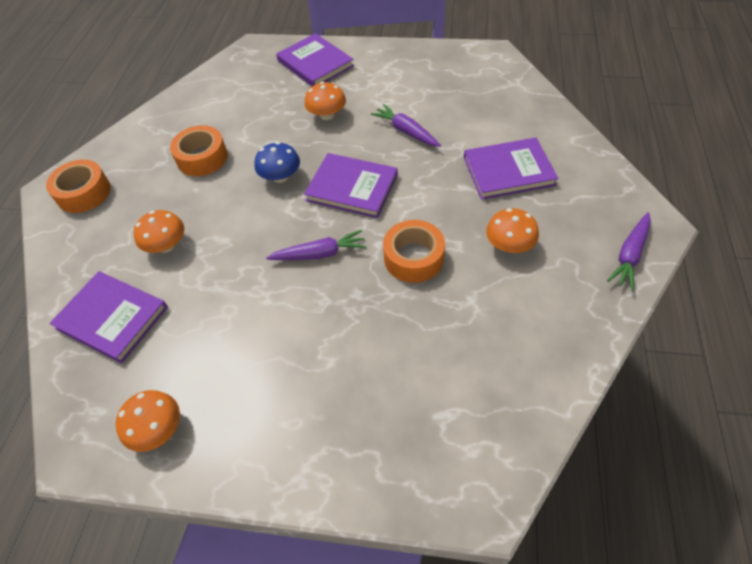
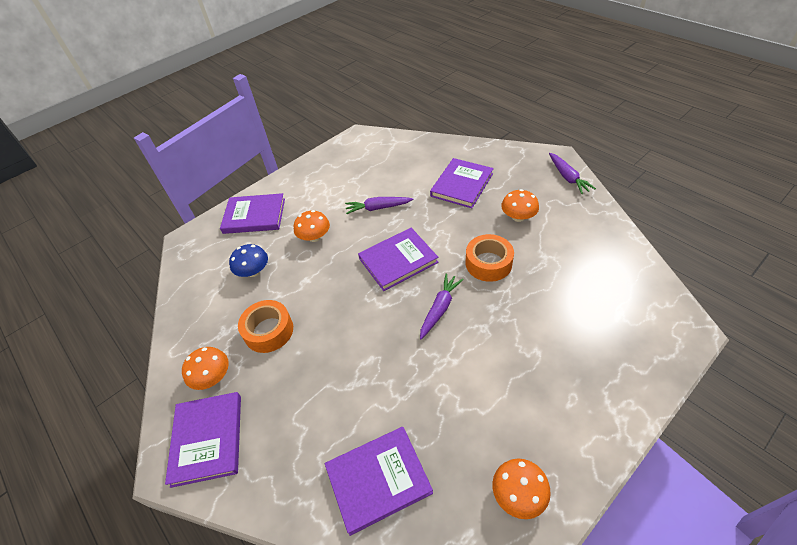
camera: 50 degrees left, 5 degrees down
(84, 193) = (207, 439): orange tape -> purple book
(166, 245) = (337, 401): orange mushroom -> orange mushroom (212, 377)
(280, 176) = (344, 293): blue mushroom -> blue mushroom (253, 271)

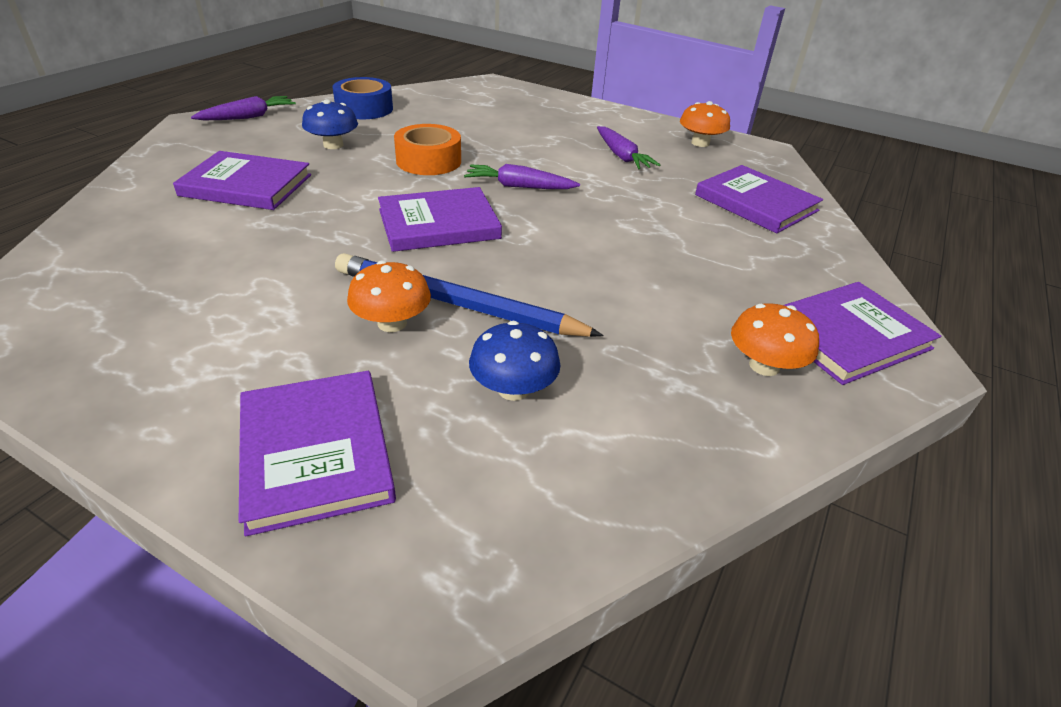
camera: 115 degrees left, 10 degrees down
(269, 331) = (639, 325): orange tape -> none
(319, 260) = (457, 303): none -> blue pencil
(378, 208) = (301, 258): purple carrot -> purple carrot (621, 156)
(398, 260) = (439, 224): purple book -> purple book turned 60 degrees counterclockwise
(518, 217) = (333, 145): orange mushroom -> blue mushroom
(592, 233) = (364, 109): none -> blue tape

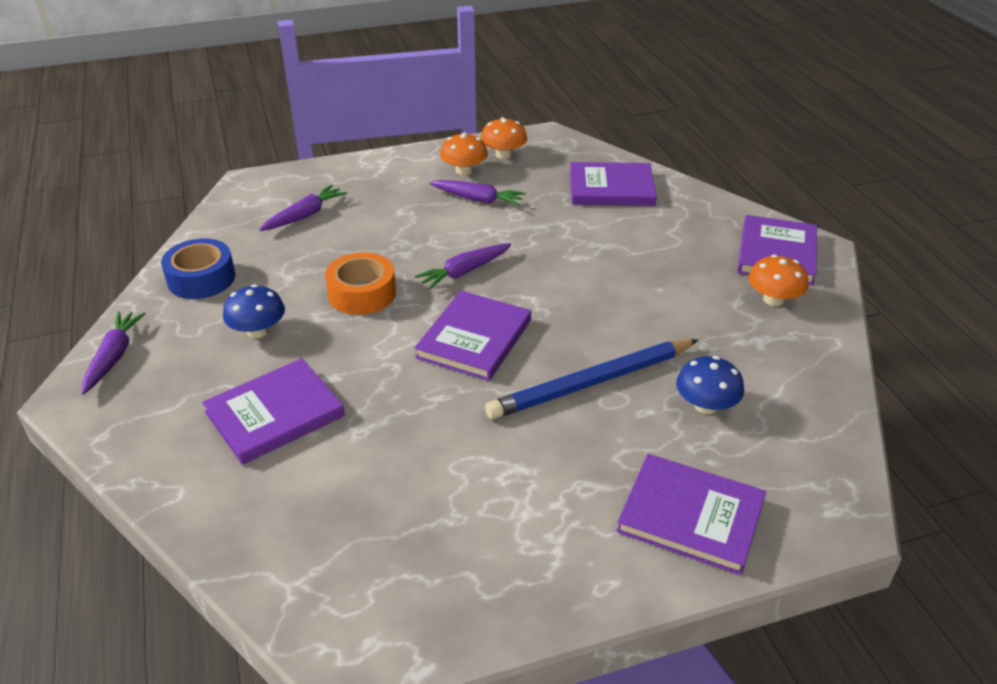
camera: 45 degrees left, 0 degrees up
(392, 323) = (584, 423): orange mushroom -> orange mushroom (464, 171)
(486, 110) = (305, 215): none -> purple carrot

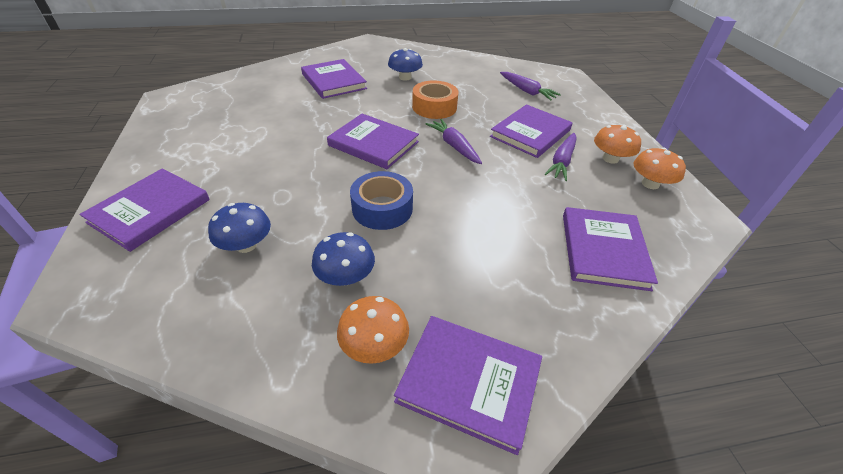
camera: 95 degrees right, 5 degrees up
(113, 357) = (395, 47): purple carrot -> none
(201, 278) = (457, 63): blue tape -> blue tape (382, 208)
(421, 217) = (530, 133): none -> purple book
(592, 382) = (304, 188): blue pencil -> none
(712, 326) = (345, 276): none -> blue mushroom

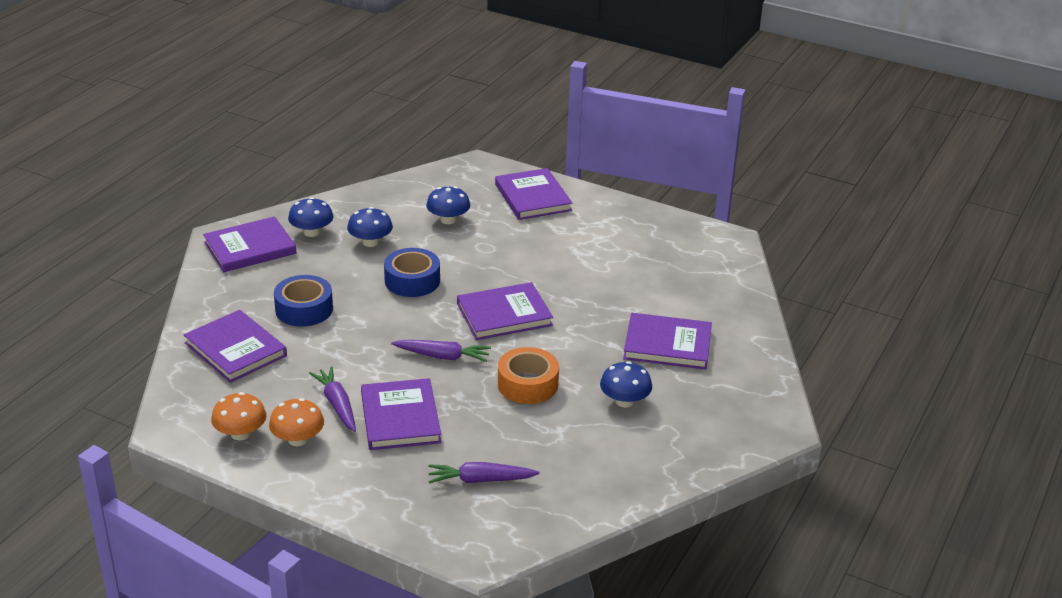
camera: 130 degrees right, 10 degrees down
(374, 345) = (312, 232): orange mushroom -> blue mushroom
(502, 247) = (304, 309): none -> blue tape

